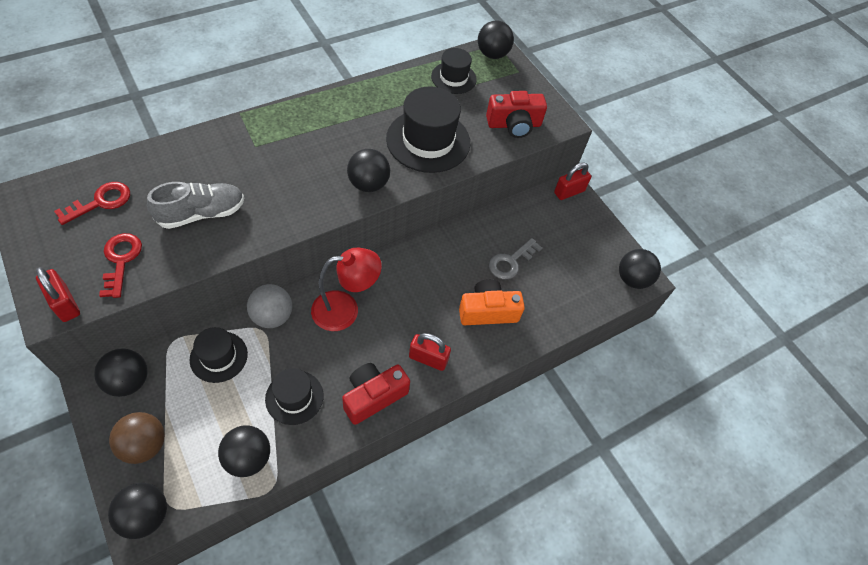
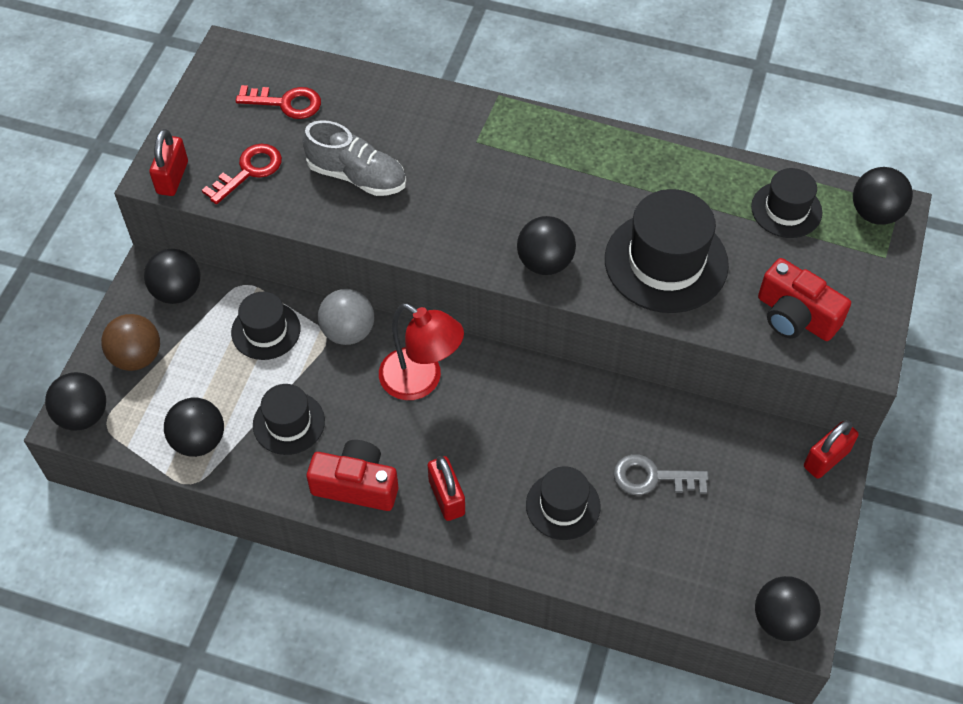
camera: 55 degrees right, 0 degrees up
(488, 311) = (563, 506): orange camera -> black hat
(569, 192) = (826, 459): red padlock -> red padlock turned 60 degrees counterclockwise

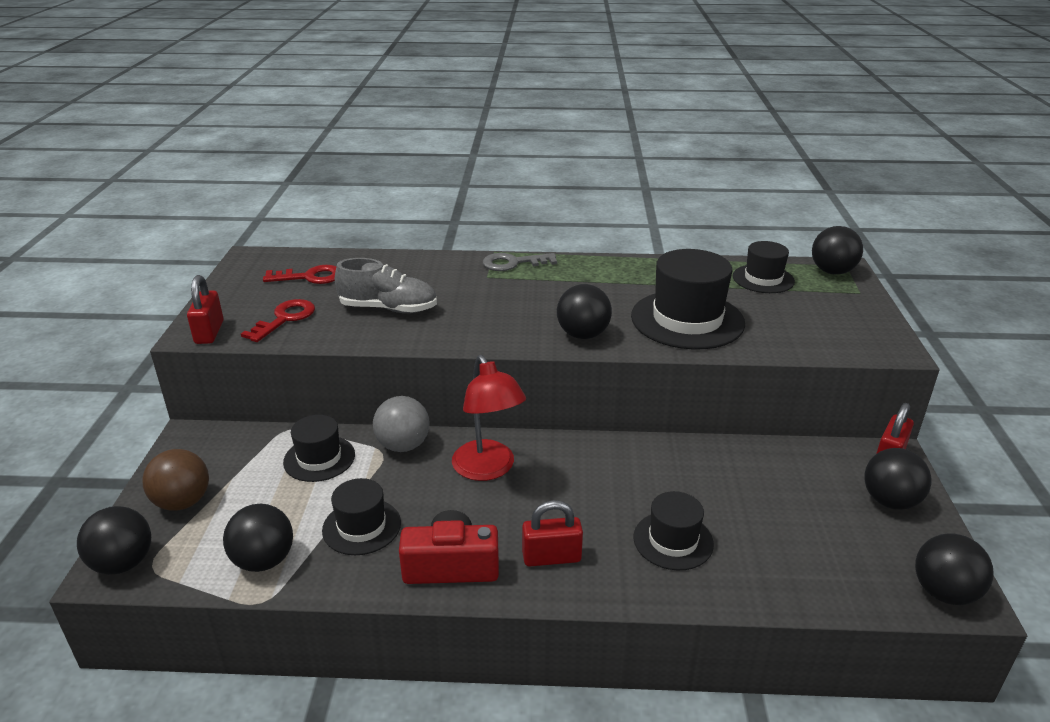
camera: 15 degrees left, 25 degrees down
(177, 291) = (221, 445): black ball -> black ball (890, 501)
(421, 381) = (488, 469): red lamp -> red lamp turned 45 degrees clockwise
(446, 497) = (551, 557): red padlock -> red padlock turned 60 degrees counterclockwise
(652, 477) = (745, 501): grey key -> grey key (513, 263)
(795, 316) = (817, 334): red camera -> none

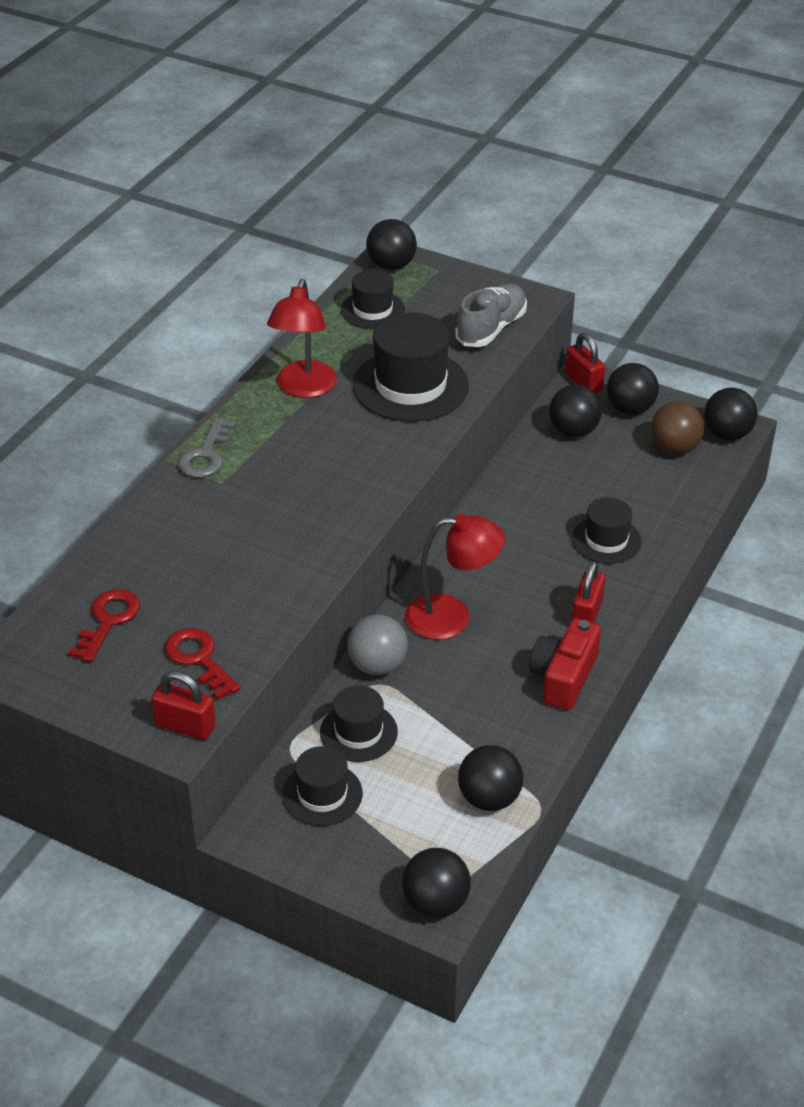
camera: 65 degrees left, 10 degrees up
(183, 502) = (366, 849): brown ball -> brown ball (674, 448)
(361, 526) = (481, 722): black hat -> black hat (322, 794)
(388, 309) = (238, 574): grey shoe -> grey shoe (491, 328)
(583, 335) = (390, 458): black ball -> black ball (573, 431)
(629, 277) = (303, 388): none -> red lamp

